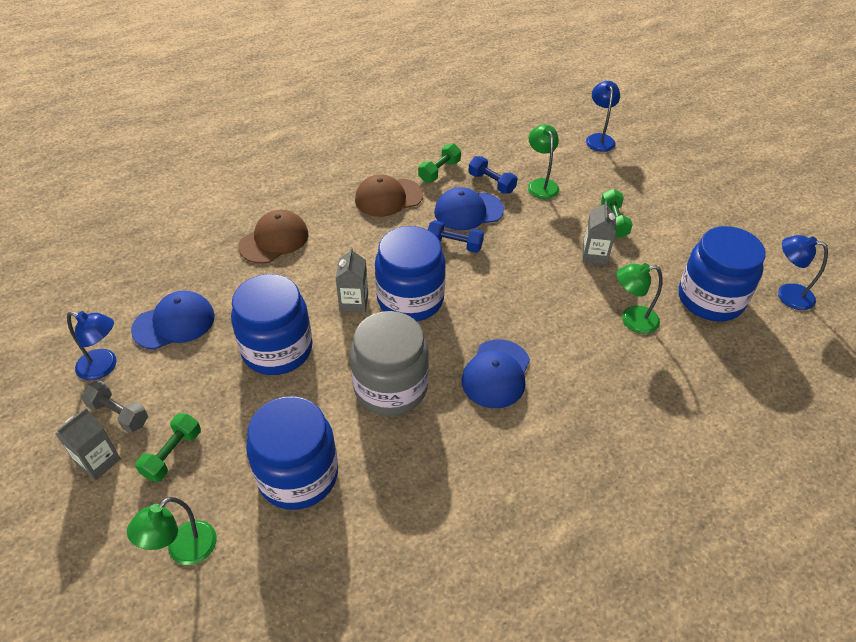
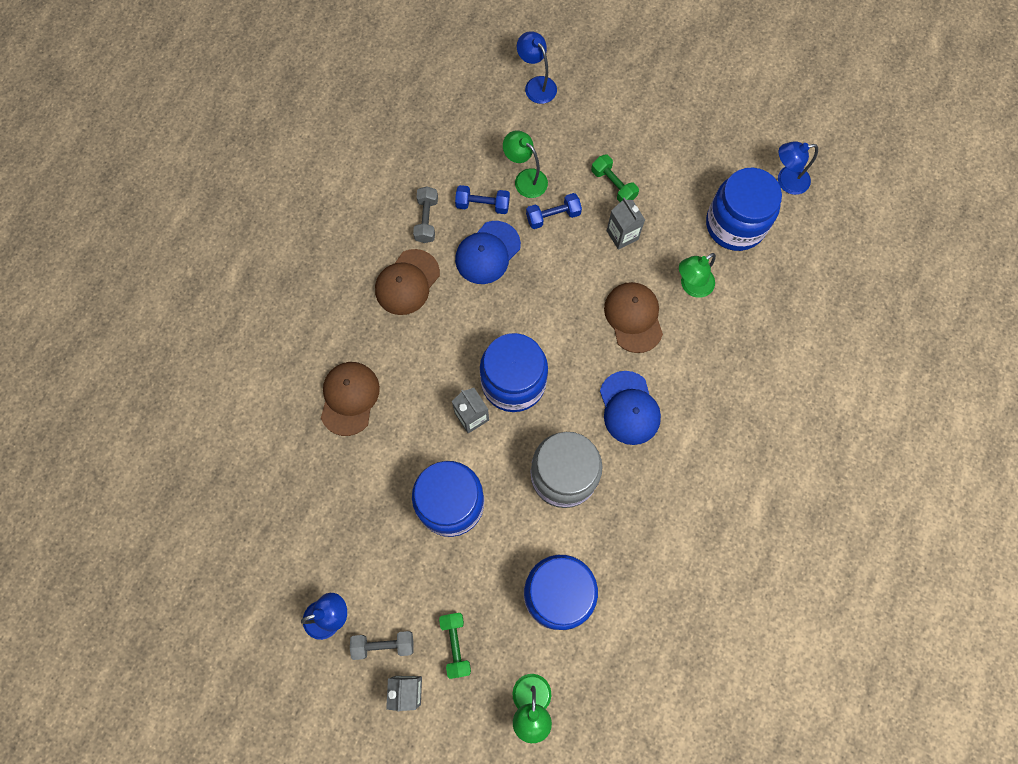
camera: 35 degrees left, 25 degrees up
(174, 323) = (345, 538): blue cap -> none
(439, 171) = (426, 220): green dumbbell -> grey dumbbell
(454, 245) = (504, 299): blue dumbbell -> blue dumbbell (553, 216)
(557, 313) = (633, 317): none -> brown cap

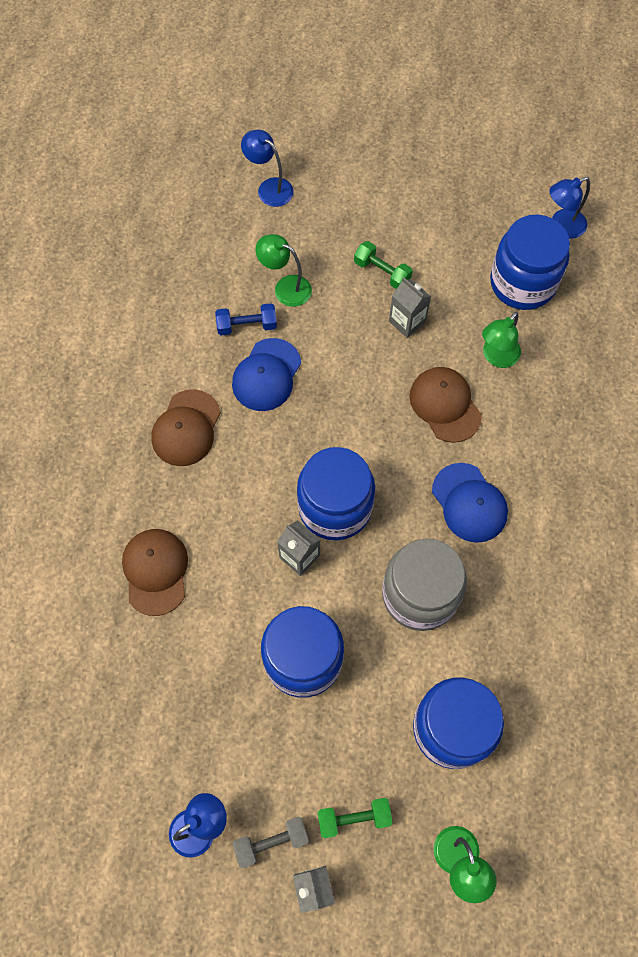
camera: 15 degrees left, 5 degrees down
(426, 220) = (189, 356): grey dumbbell -> none
(455, 645) = (354, 818): green dumbbell -> green dumbbell turned 75 degrees counterclockwise
(553, 216) = (327, 319): blue dumbbell -> none

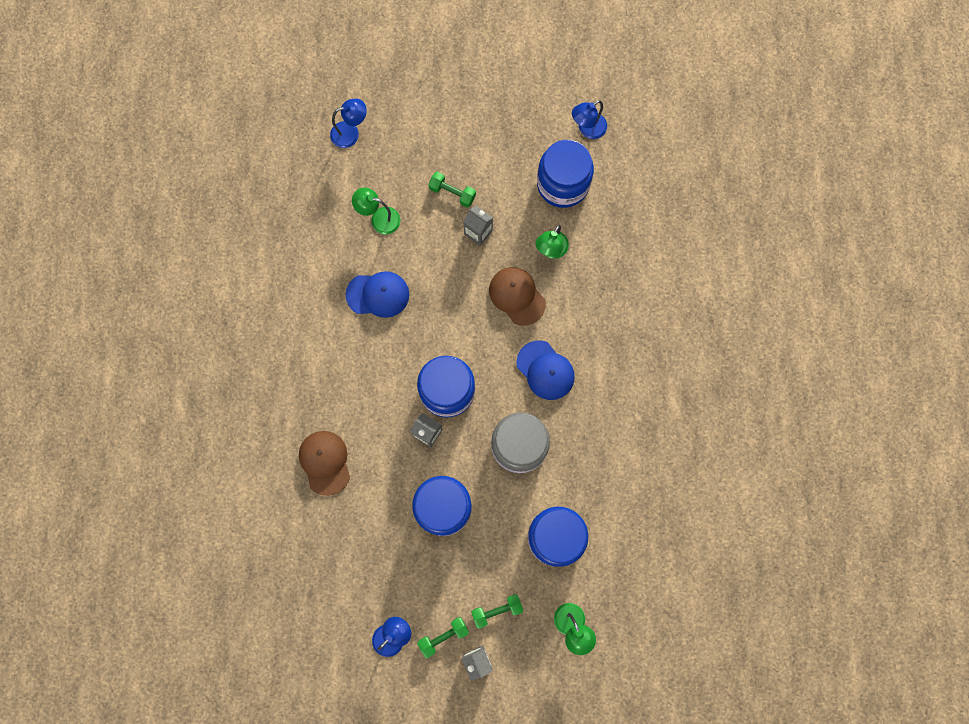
camera: 10 degrees left, 10 degrees up
(186, 428) = (325, 348): brown cap -> none
(247, 326) = (355, 256): blue dumbbell -> none
(266, 375) = (378, 294): blue cap -> blue cap turned 105 degrees counterclockwise
(269, 188) = (351, 133): blue lamp -> blue lamp turned 135 degrees clockwise
(271, 842) = (443, 636): grey dumbbell -> green dumbbell

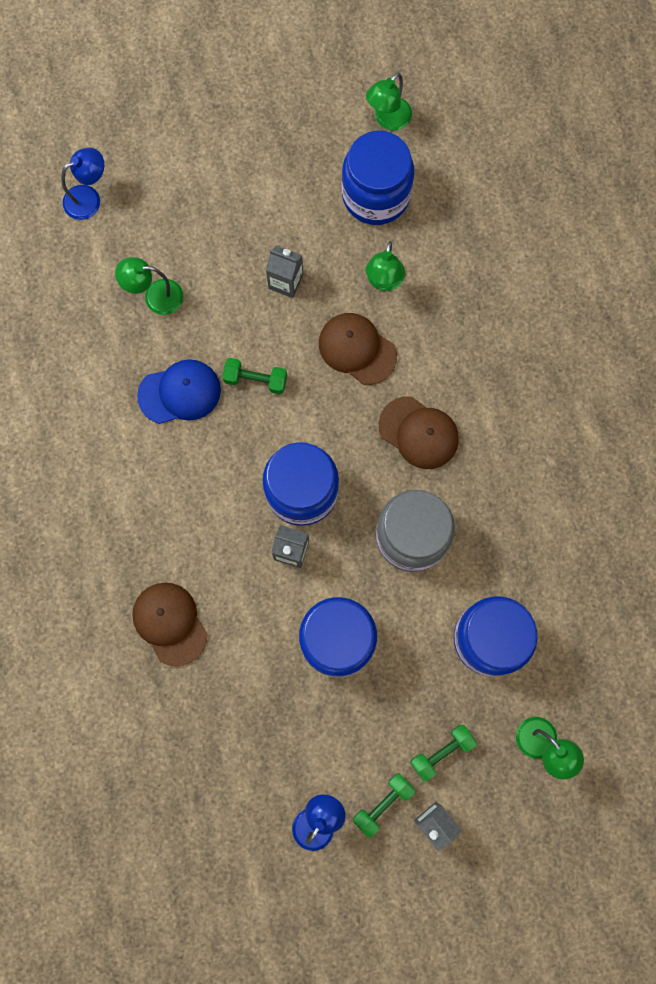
camera: 15 degrees left, 0 degrees up
(452, 193) = (239, 241): green dumbbell -> green dumbbell (255, 380)
(545, 370) = (419, 433): blue cap -> brown cap
(587, 129) = (388, 120): blue lamp -> green lamp

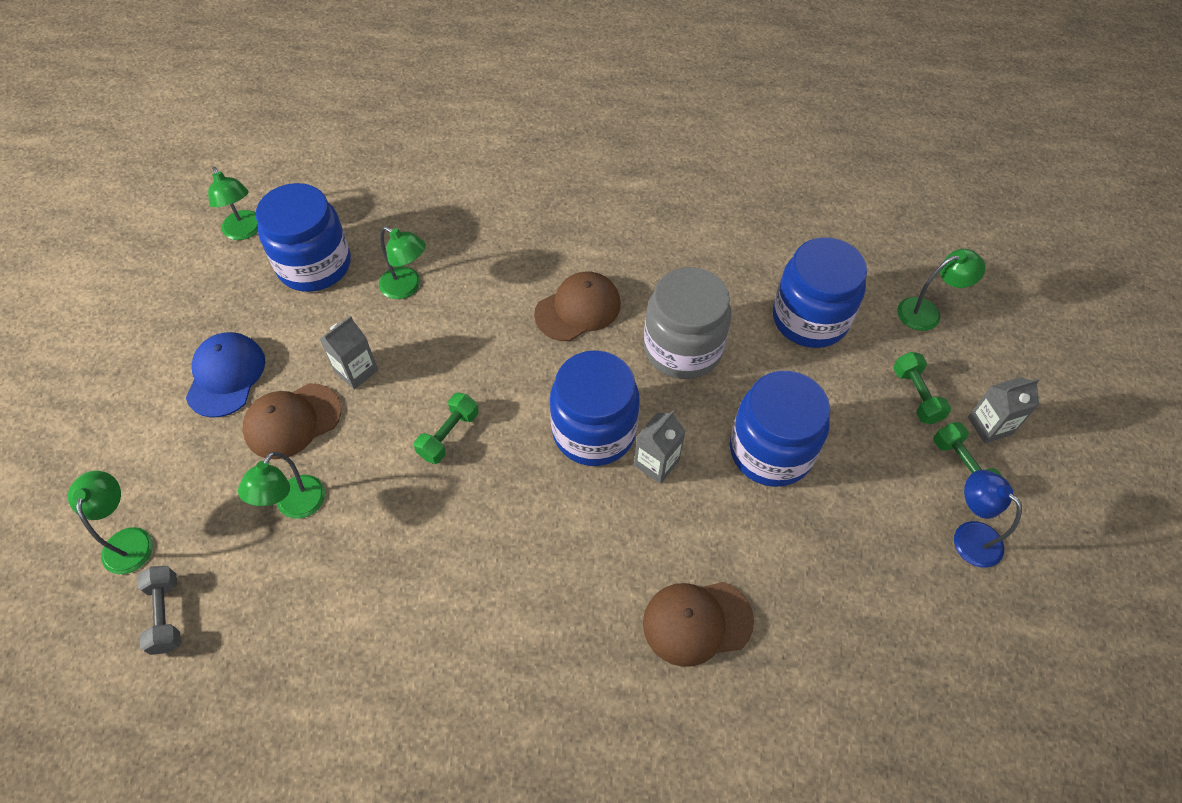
camera: 70 degrees left, 20 degrees down
(47, 255) = (166, 614): none -> grey dumbbell
(89, 198) = (128, 540): blue lamp -> green lamp
(180, 393) = (423, 518): blue cap -> blue cap (226, 376)
(357, 349) = (465, 332): brown cap -> brown cap (292, 421)

